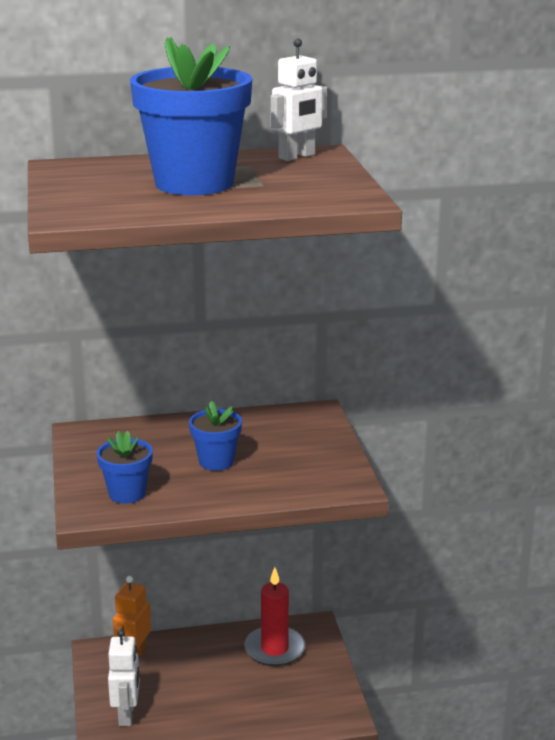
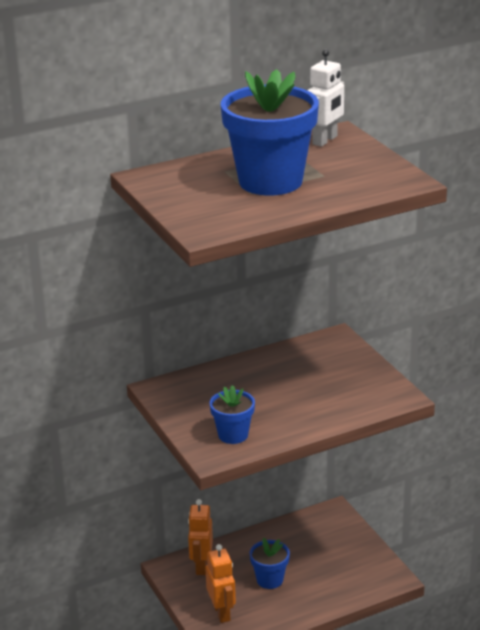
camera: 15 degrees left, 5 degrees up
(127, 714) = (222, 612): white robot -> orange robot
(216, 461) = (285, 395): blue flower pot -> blue flower pot (270, 580)
(274, 649) = (312, 536): red candle -> none

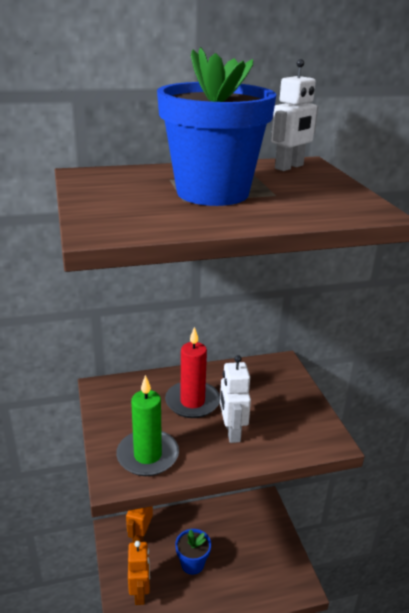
camera: 10 degrees right, 0 degrees up
(233, 435) = (147, 455): blue flower pot -> green candle
(257, 386) = (192, 402): none -> red candle
(305, 404) = (232, 432): none -> white robot

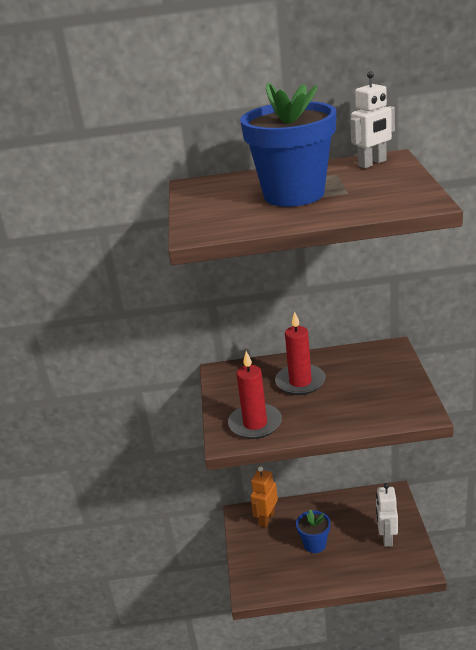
camera: 15 degrees right, 0 degrees up
(140, 592) = (263, 565): orange robot -> none
(147, 455) = (255, 424): green candle -> red candle
(232, 432) = (332, 406): white robot -> white robot (386, 538)

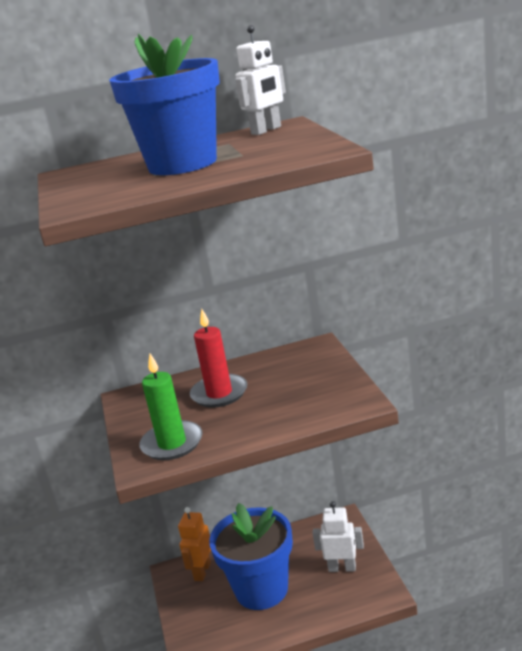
camera: 10 degrees left, 5 degrees down
(255, 424) = (172, 443): red candle -> green candle
(314, 544) = (261, 589): blue flower pot -> blue flower pot, size x2.02
(386, 538) = (342, 568): white robot -> white robot turned 105 degrees clockwise

